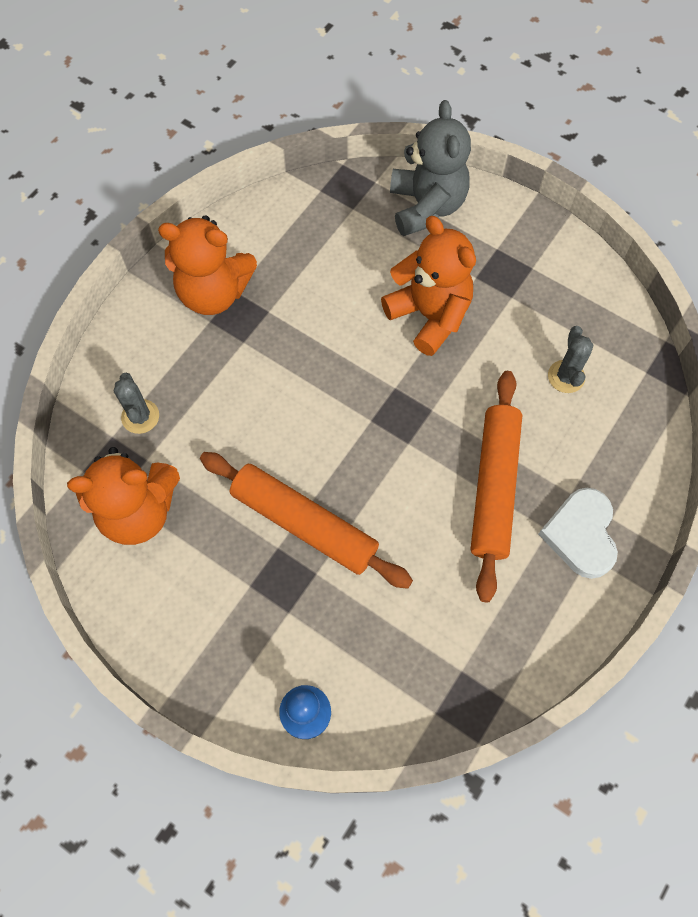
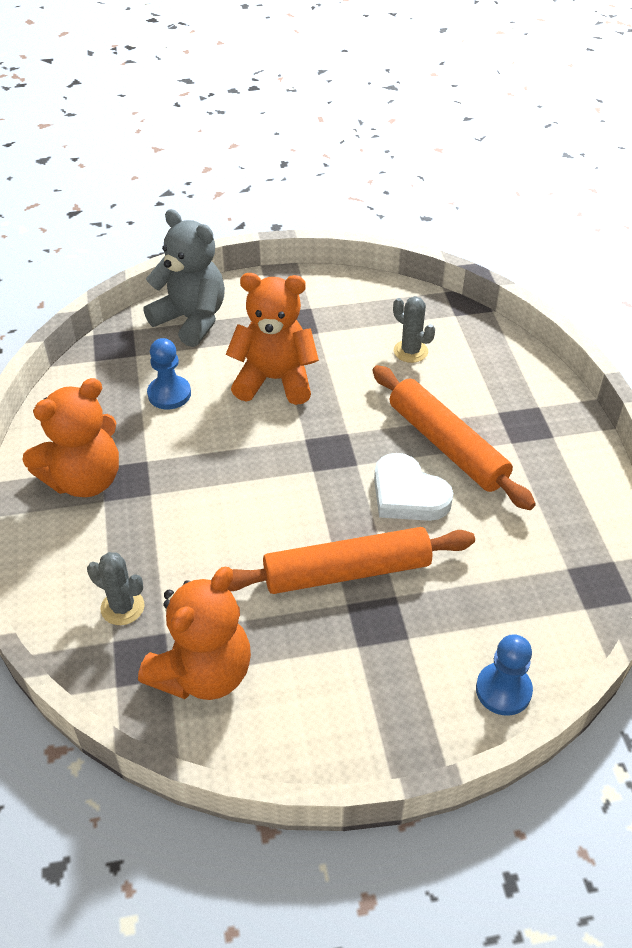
camera: 45 degrees left, 20 degrees down
(341, 265) = (169, 394): none -> blue pawn
(580, 534) = (533, 429): white heart -> white heart (408, 494)

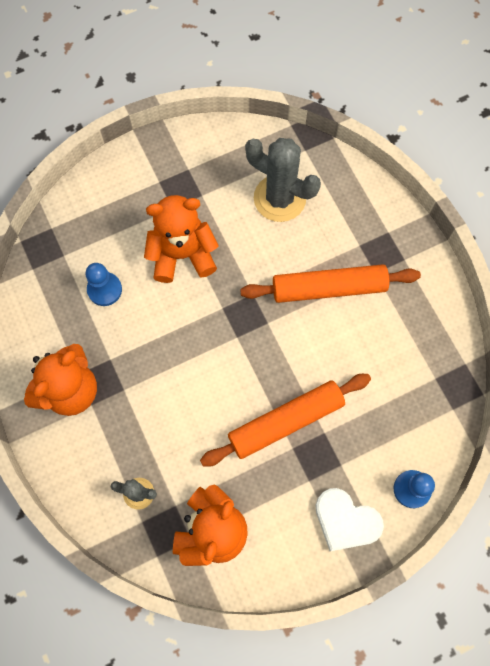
camera: 15 degrees left, 25 degrees up
(191, 320) = (95, 206): grey teddy bear -> none
(408, 494) = (311, 341): white heart -> white heart (345, 521)
(410, 351) = (279, 198): grey cactus -> grey cactus, size x1.88
(447, 446) = (329, 288): orange rolling pin -> orange rolling pin turned 45 degrees counterclockwise

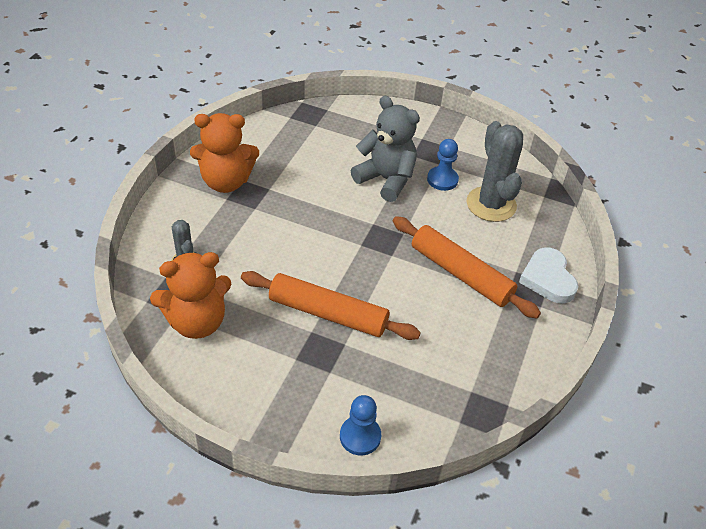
camera: 45 degrees right, 25 degrees down
(104, 289) = (315, 157): blue pawn -> blue pawn (442, 180)
(182, 254) = (386, 179): orange teddy bear -> grey teddy bear
(345, 521) = (286, 405): white heart -> white heart (548, 279)

